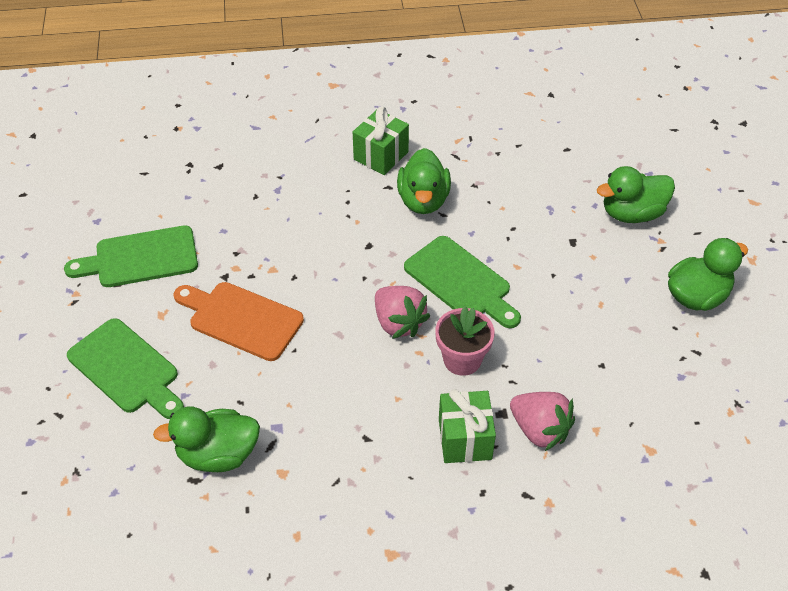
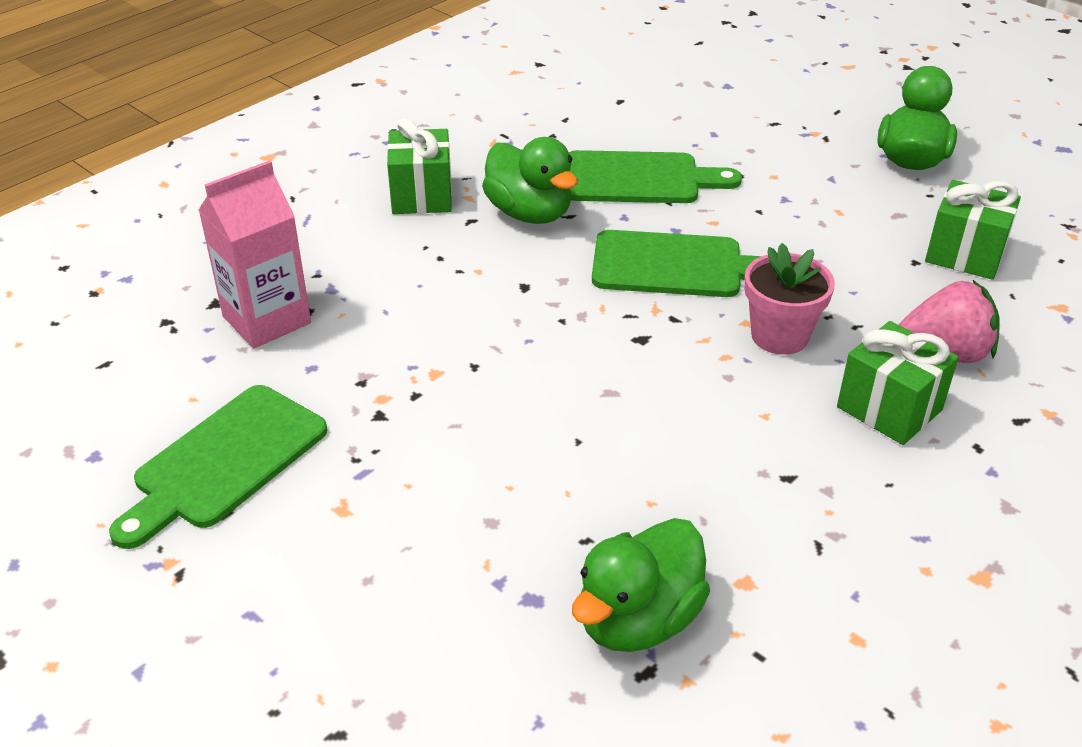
camera: 40 degrees left, 10 degrees down
(127, 369) = (373, 605): green cutting board -> green cutting board (638, 179)
(231, 190) = (267, 320): none -> pink carton
(241, 319) = (465, 449): orange cutting board -> none
(398, 323) = (663, 341): pink strawberry -> none
(632, 213) = (758, 124): green duck -> none
(639, 380) = (965, 254): none -> green gift

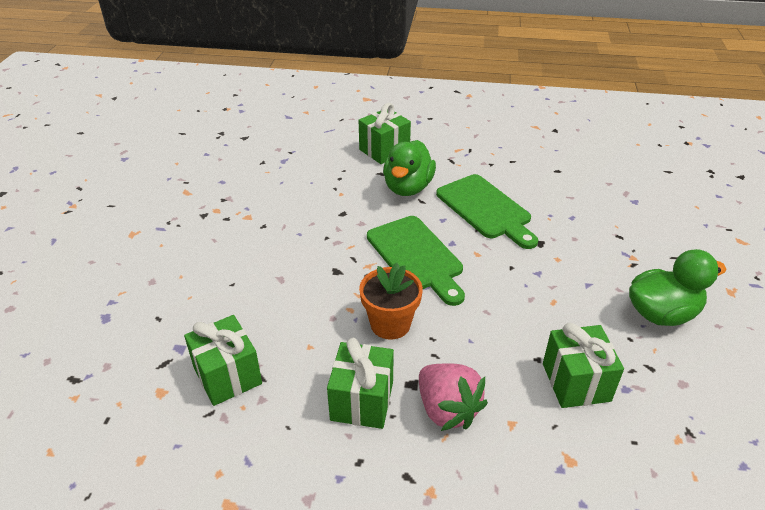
camera: 55 degrees right, 0 degrees up
(225, 462) = (142, 189): green cutting board -> none
(267, 320) = (244, 155): pink carton -> none
(638, 619) = (109, 360): green duck -> none
(763, 506) = (227, 375): none -> green gift
(779, 336) = (390, 324): pink flower pot -> orange flower pot

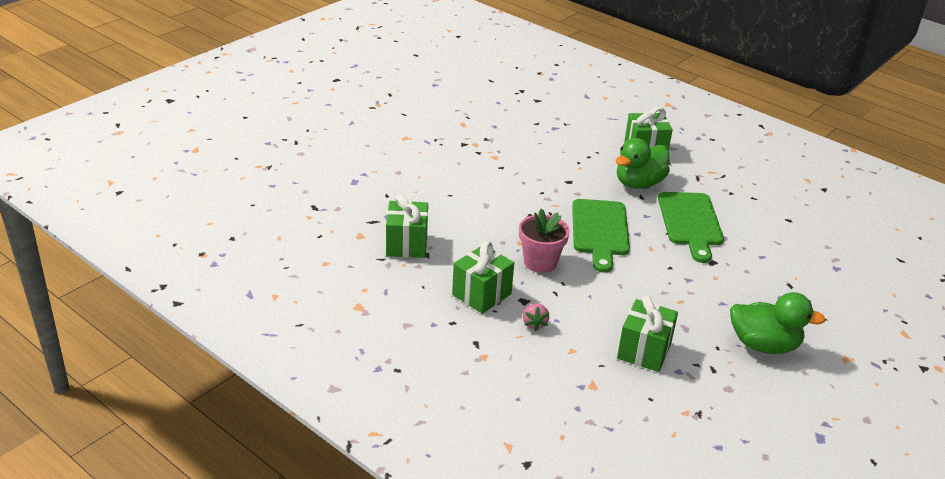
camera: 30 degrees right, 5 degrees down
(390, 324) = (540, 262): orange flower pot -> pink flower pot
(447, 410) = (534, 324): pink strawberry -> pink strawberry, size x0.53

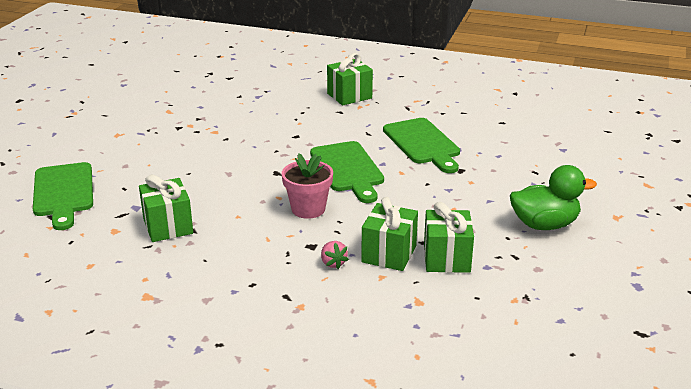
camera: 20 degrees left, 5 degrees down
(334, 186) = (64, 192): none -> green cutting board
(481, 294) = (267, 251): green gift -> green gift (389, 254)
(639, 183) = (360, 123): green duck -> none

